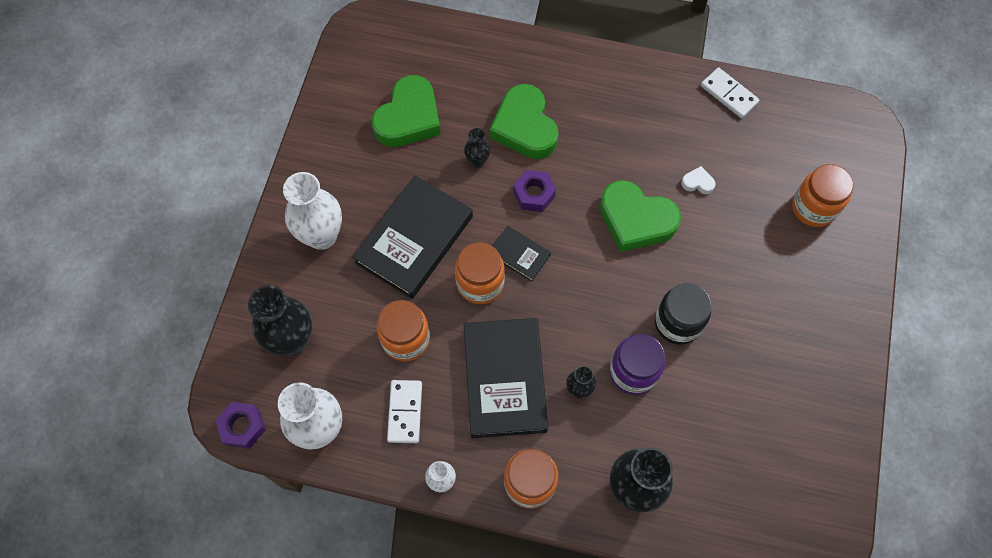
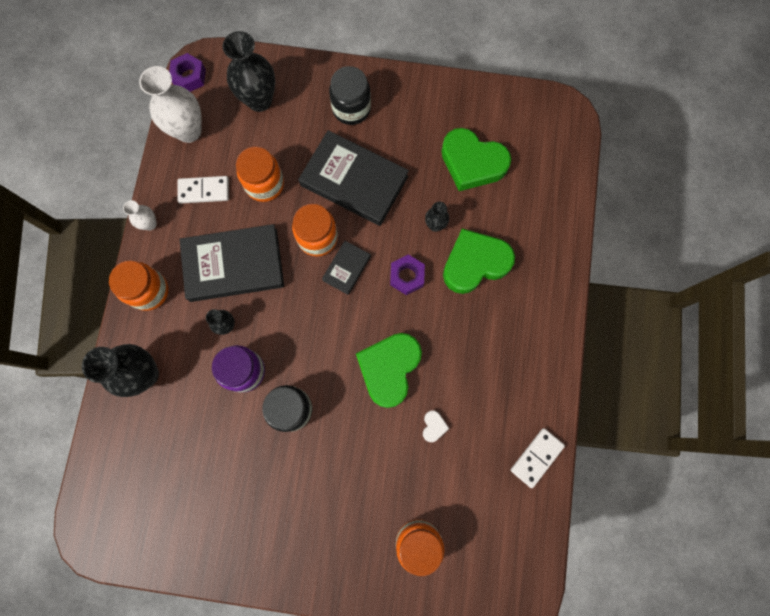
camera: 85 degrees right, 10 degrees up
(322, 236) = (351, 108): white vase -> black jar

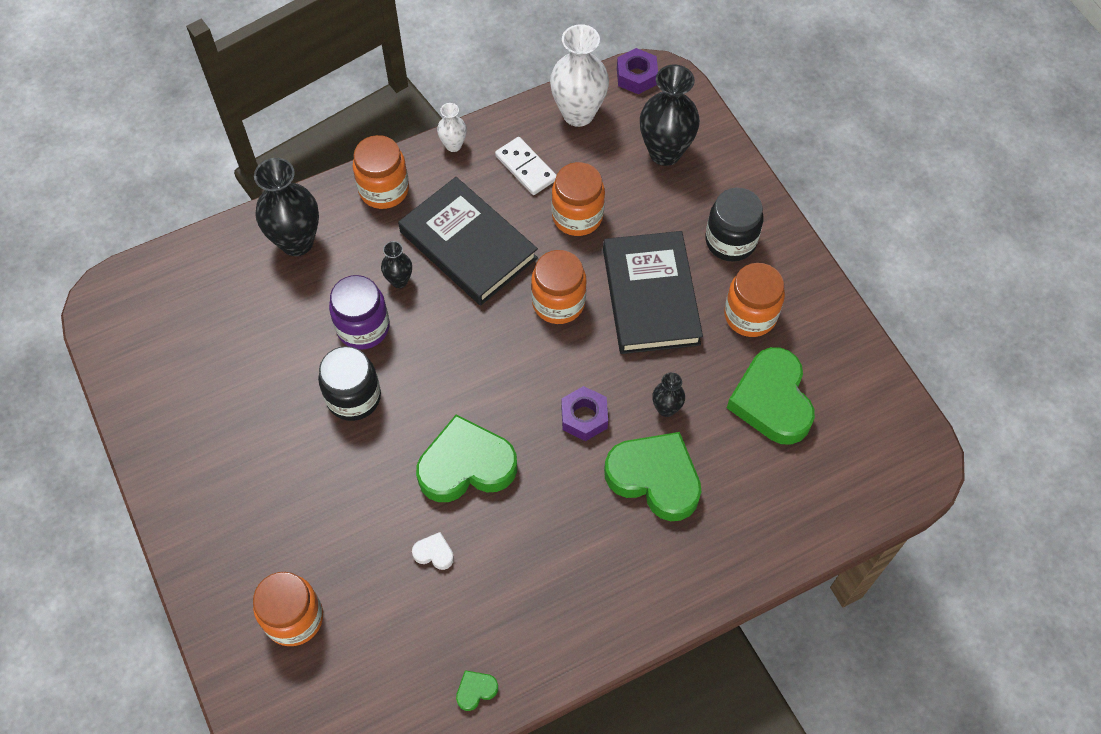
camera: 55 degrees right, 15 degrees down
(346, 268) = (546, 351): black book -> none
(409, 134) = (750, 315): none -> orange jar
(433, 426) = (434, 553): white heart -> white heart turned 135 degrees counterclockwise
(536, 457) = (476, 690): white domino -> green heart

